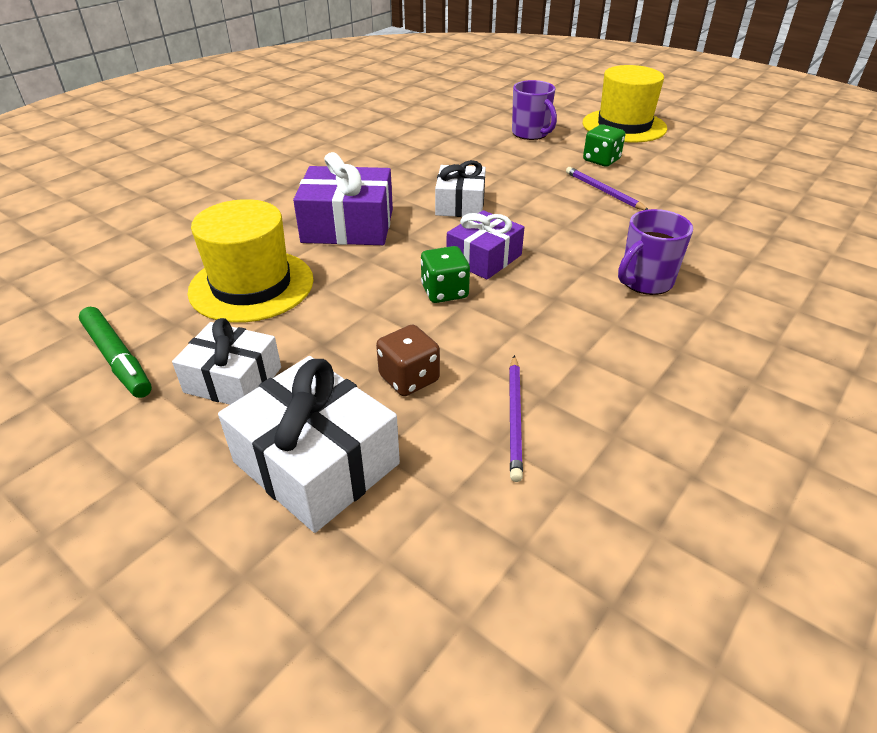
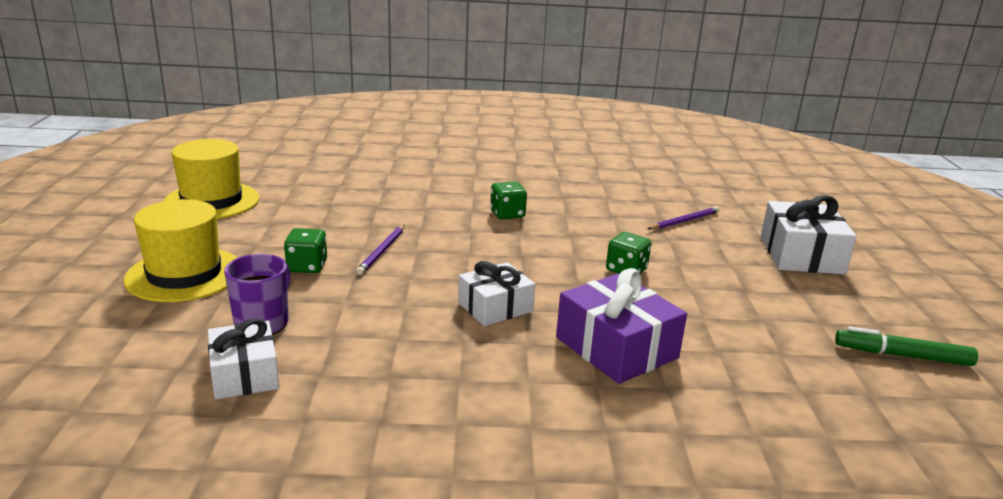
camera: 130 degrees left, 15 degrees down
(118, 359) = (902, 356): green marker -> green marker turned 90 degrees counterclockwise
(233, 380) = (821, 303): white gift -> white gift (245, 374)
(251, 285) = (759, 349): yellow hat -> yellow hat (212, 201)
(409, 378) = (714, 253): brown dice -> none
(484, 258) = (564, 269): purple gift -> none
(645, 282) = (507, 214): purple mug -> green dice

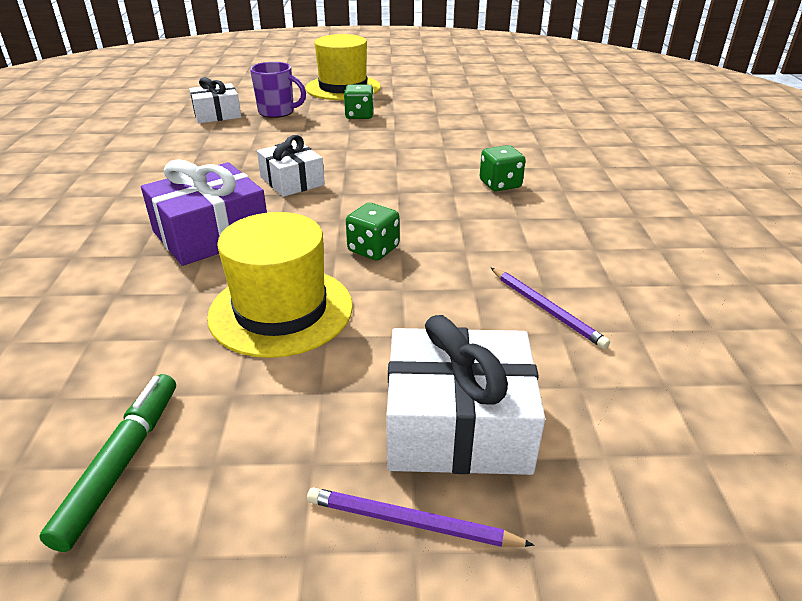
camera: 90 degrees right, 10 degrees up
(212, 201) = (464, 80): yellow hat -> yellow hat (281, 310)
(382, 251) = (391, 136): purple pencil -> purple pencil (411, 522)

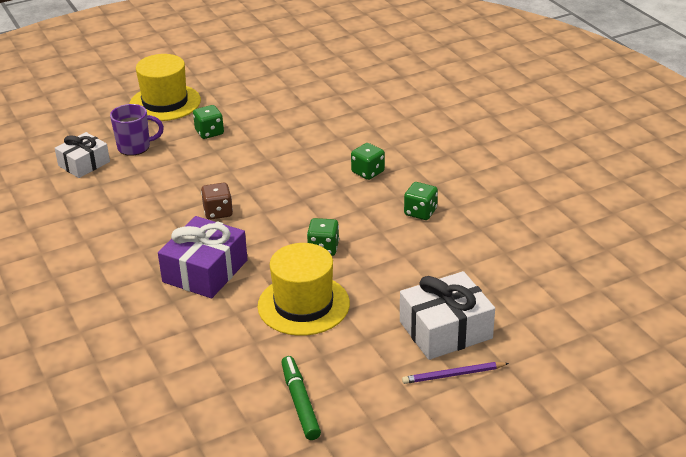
camera: 25 degrees left, 0 degrees up
(292, 181) = (218, 212): white gift -> brown dice
(537, 242) = (420, 212): none -> green dice
(546, 309) = (451, 255): purple pencil -> none

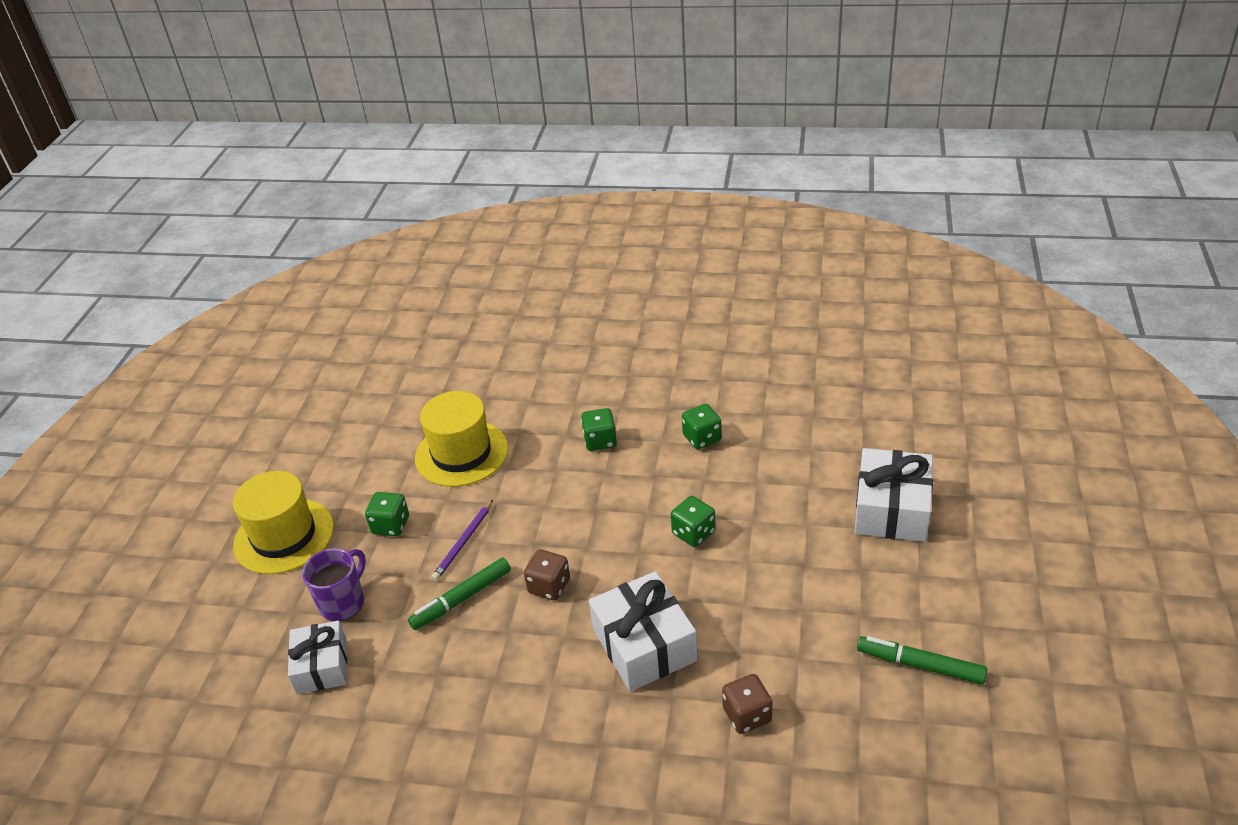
camera: 50 degrees left, 5 degrees up
(176, 185) = (462, 599): none -> green marker
(185, 339) = (747, 715): none -> brown dice
(205, 271) = (644, 645): purple gift -> white gift
(303, 305) = (771, 591): yellow hat -> yellow hat (461, 453)
(453, 375) = (958, 536): purple pencil -> purple pencil (464, 542)

